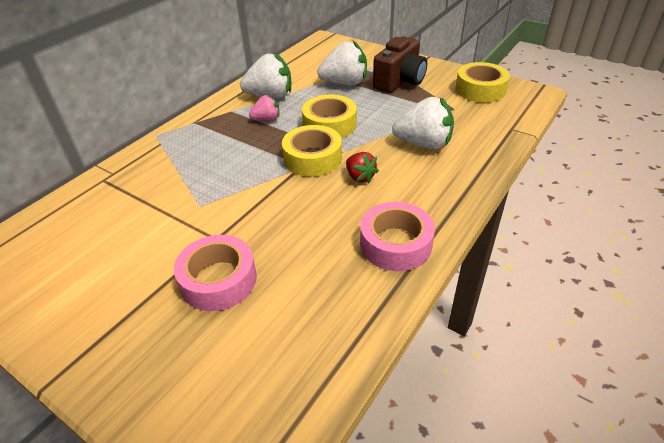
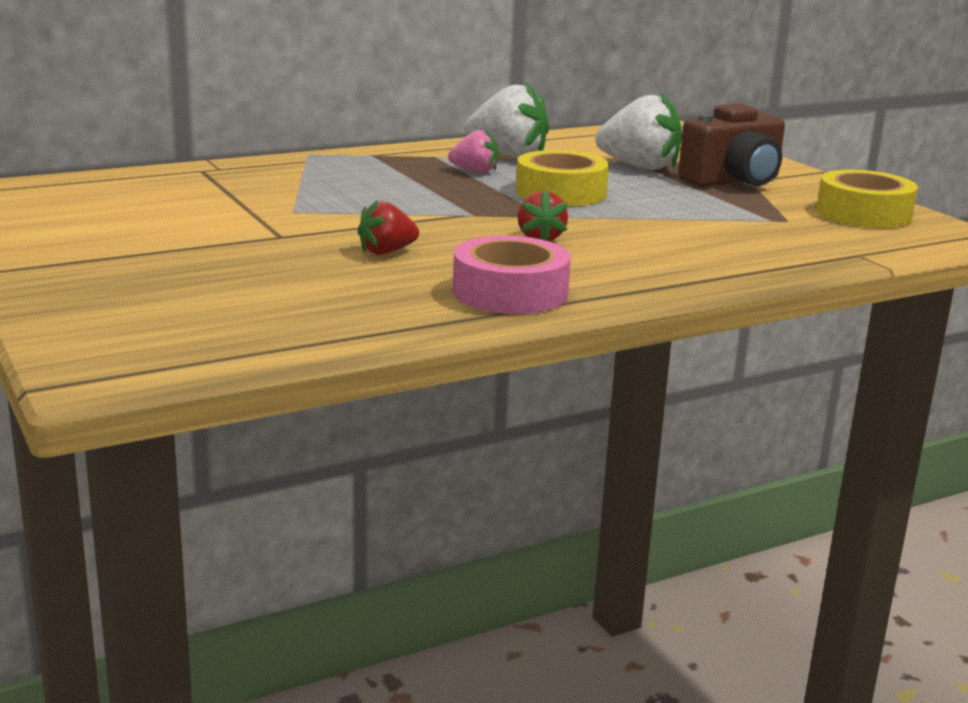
camera: 25 degrees right, 20 degrees down
(218, 280) = (244, 261): pink tape -> none
(293, 229) = (386, 252): none -> red strawberry
(312, 158) = (494, 211): yellow tape -> none
(423, 144) = (683, 235): white strawberry -> none

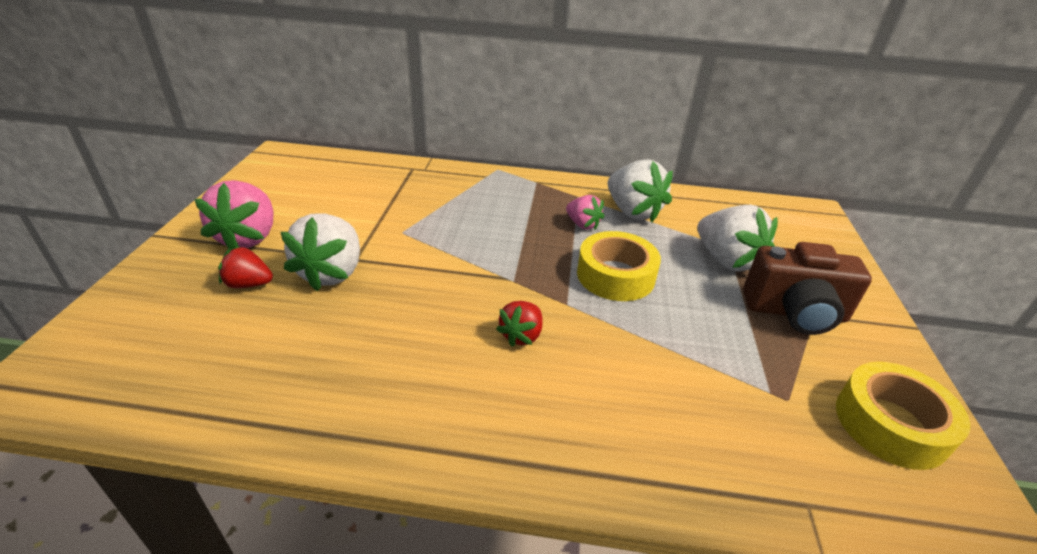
camera: 35 degrees right, 15 degrees up
(115, 249) = (249, 238): none -> pink strawberry
(276, 248) = (332, 273): none -> white strawberry
(386, 252) = (390, 308): red strawberry -> red strawberry (249, 284)
(510, 292) = (398, 410): pink tape -> none

